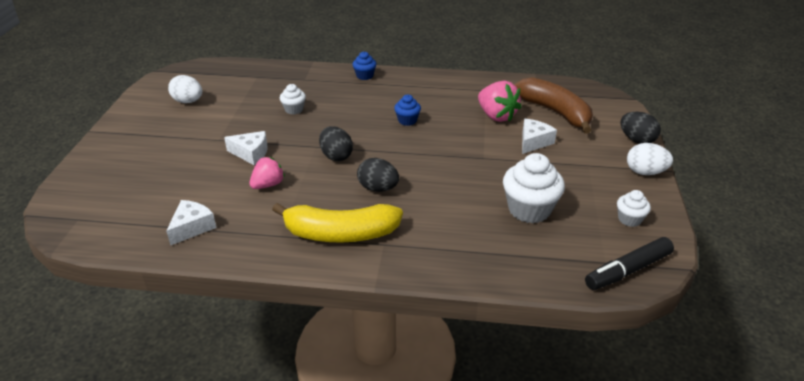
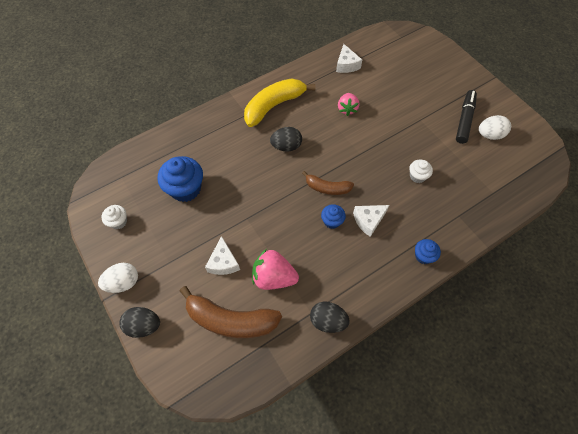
camera: 140 degrees right, 25 degrees up
(251, 153) = (387, 122): white cheese -> white cheese (368, 220)
(336, 156) = (338, 154): black egg -> black egg (328, 321)
(382, 140) = (327, 188): none -> brown banana
(529, 209) = (185, 189): white cupcake -> blue cupcake
(627, 270) = (106, 178): black marker -> black marker (464, 120)

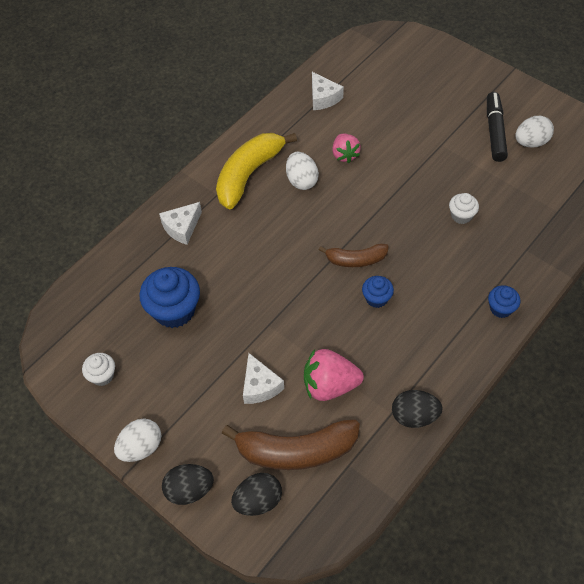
camera: 15 degrees left, 5 degrees down
(286, 146) = (284, 222): black egg -> black egg (258, 501)
(309, 120) = (301, 180): none -> white egg
(368, 220) = (421, 285): white cheese -> white cheese (182, 227)

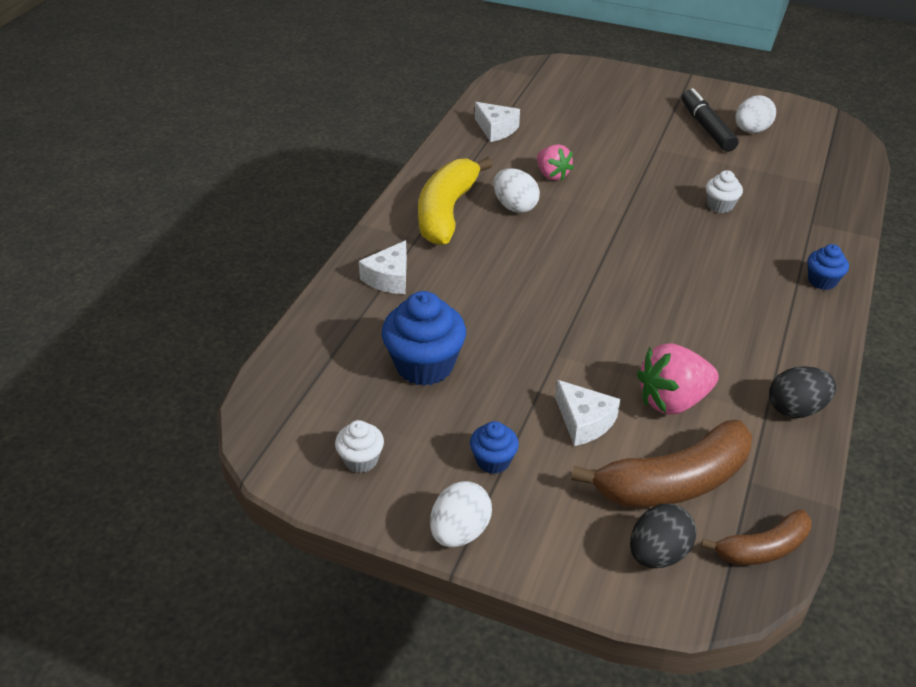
camera: 20 degrees left, 15 degrees down
(189, 490) = (556, 565): black egg -> none
(355, 260) = (625, 268): brown banana -> brown banana (762, 548)
(376, 298) = (674, 300): blue cupcake -> blue cupcake (493, 461)

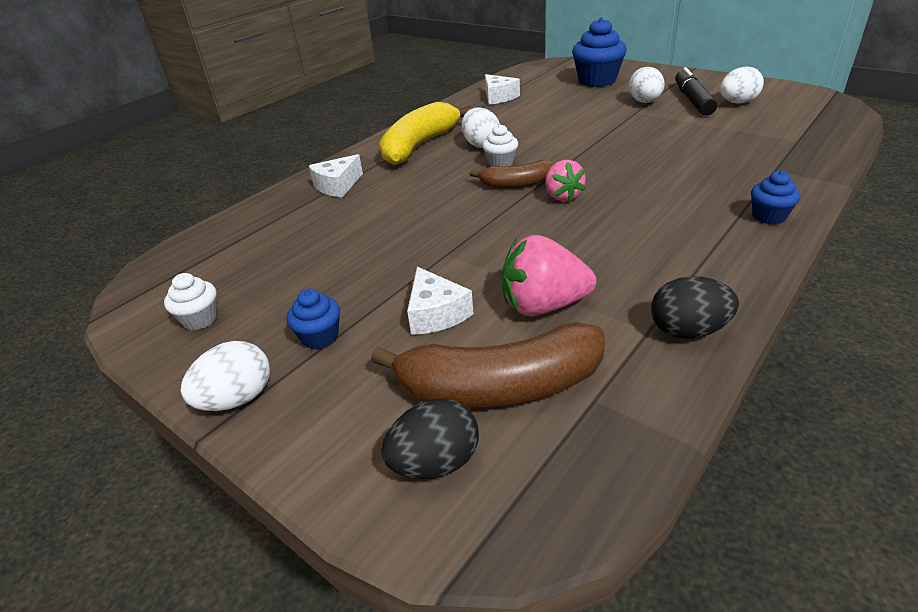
camera: 20 degrees right, 5 degrees down
(424, 365) = (317, 250): blue cupcake -> blue cupcake (597, 81)
(552, 175) = (528, 126): pink strawberry -> pink strawberry (562, 196)
(659, 132) = (644, 102): none -> white egg
(720, 205) = (679, 152): white cupcake -> white cupcake (500, 163)
(762, 548) = (572, 482): brown banana -> brown banana (516, 184)

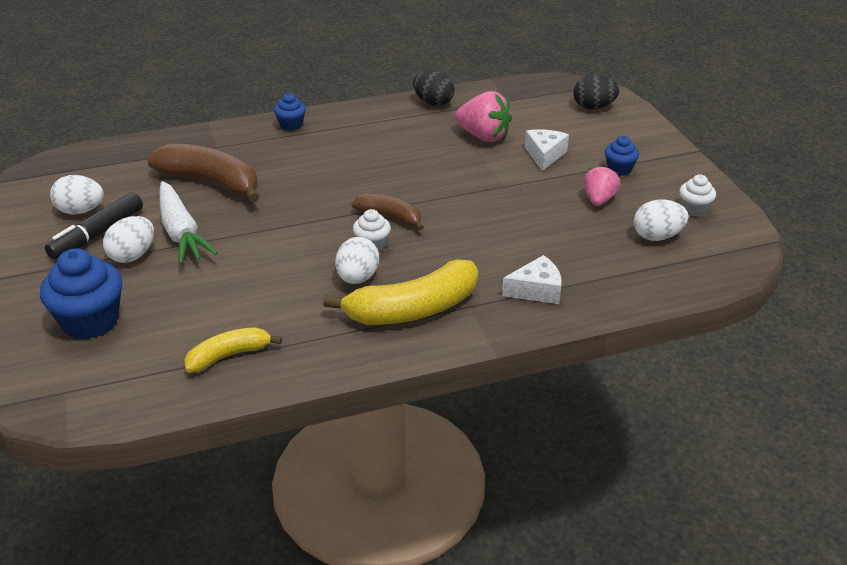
camera: 150 degrees left, 0 degrees up
(237, 399) = (676, 158): white egg -> white egg (657, 236)
(499, 97) = (229, 355): white cheese -> yellow banana
(499, 386) = (543, 117): brown banana -> brown banana (212, 182)
(562, 196) = (376, 191): pink strawberry -> pink strawberry (599, 200)
(646, 119) = (181, 232): none -> white carrot

